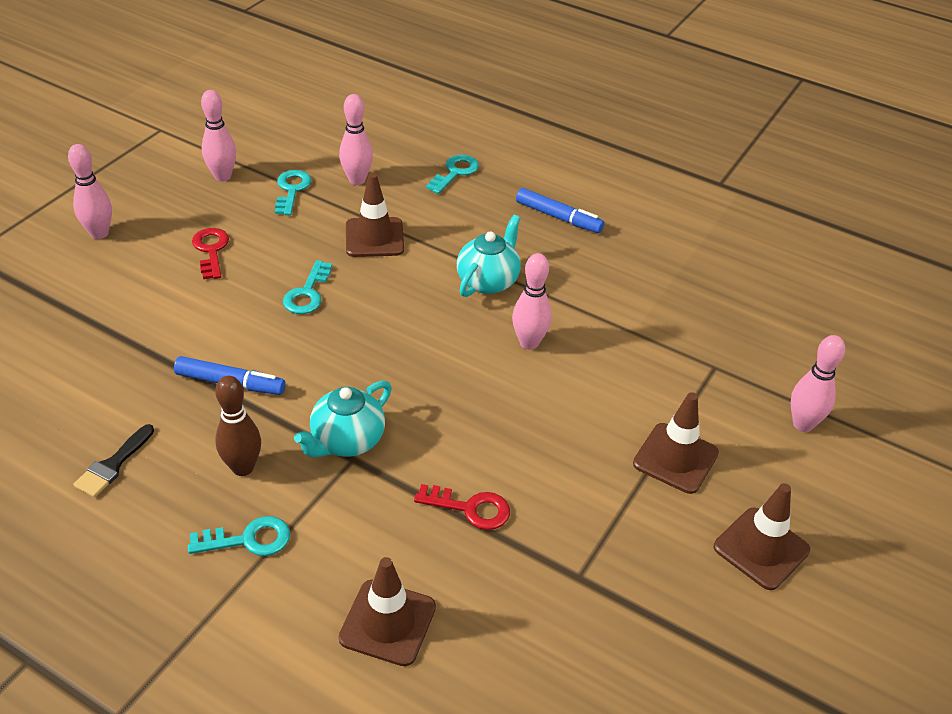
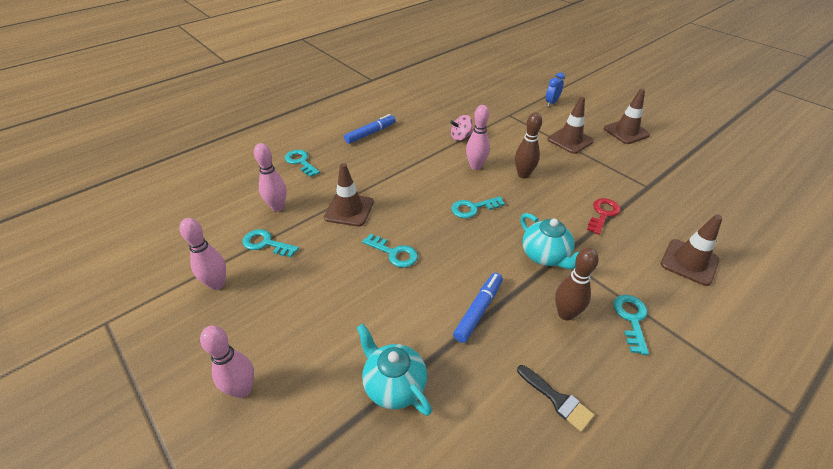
camera: 70 degrees left, 0 degrees up
(211, 250) = (315, 304): red key -> none
(424, 353) = (473, 208): none -> turquoise key
(488, 281) = (416, 170): turquoise teapot -> turquoise teapot (394, 385)
(534, 401) = (523, 174): none -> brown bowling pin
(603, 314) = (461, 137): none -> pink spinning top
(803, 424) = (551, 103): pink bowling pin -> blue clock

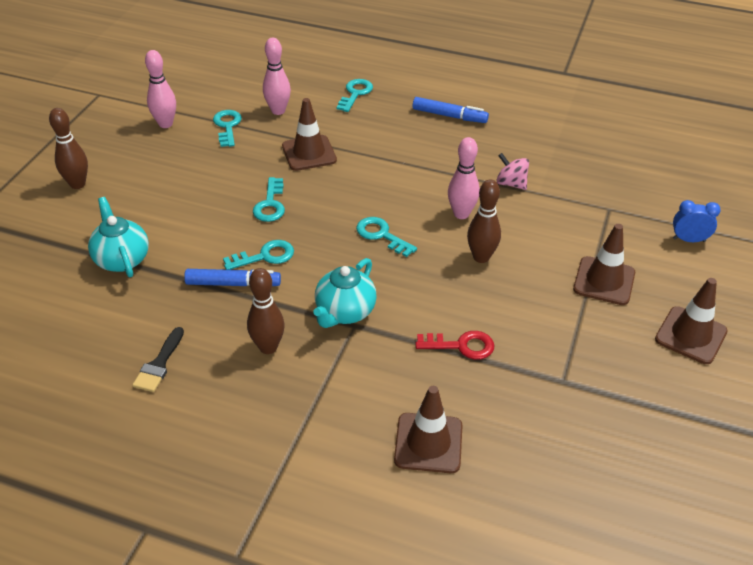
camera: 60 degrees right, 0 degrees up
(242, 389) = (77, 184): pink bowling pin -> brown bowling pin
(394, 385) = (122, 259): turquoise teapot -> turquoise teapot turned 45 degrees counterclockwise
(631, 319) = (293, 401): turquoise key -> turquoise key (265, 256)

